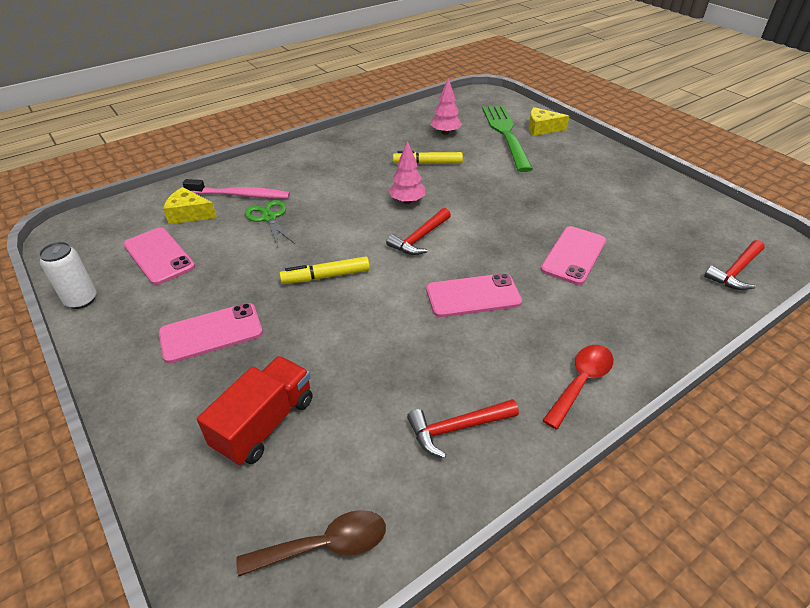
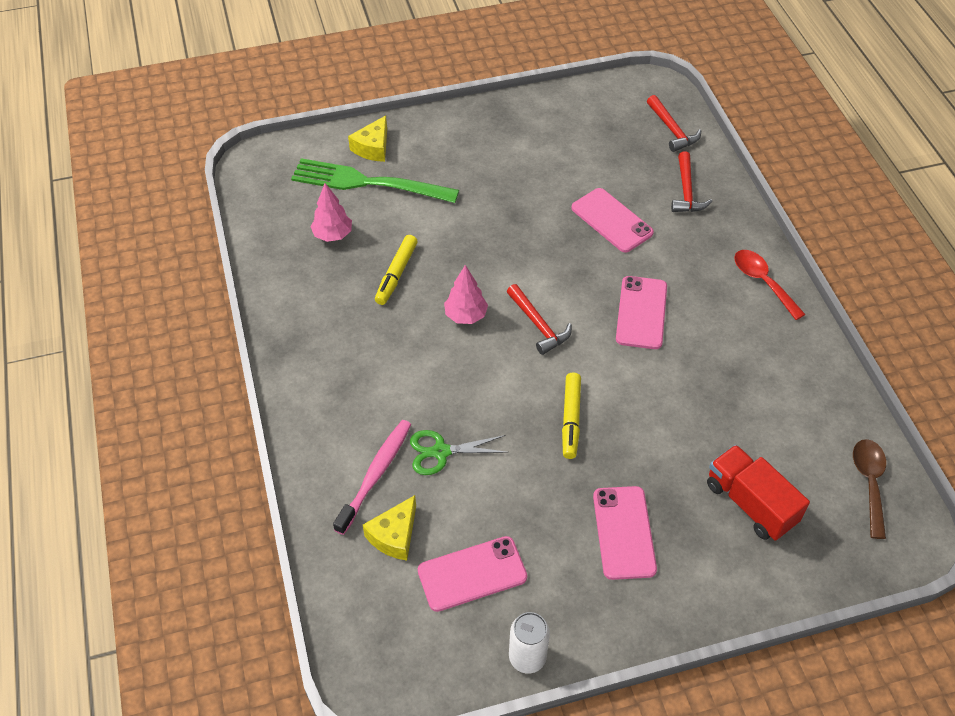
camera: 70 degrees left, 10 degrees up
(457, 428) = (787, 374): red hammer -> red hammer (686, 191)

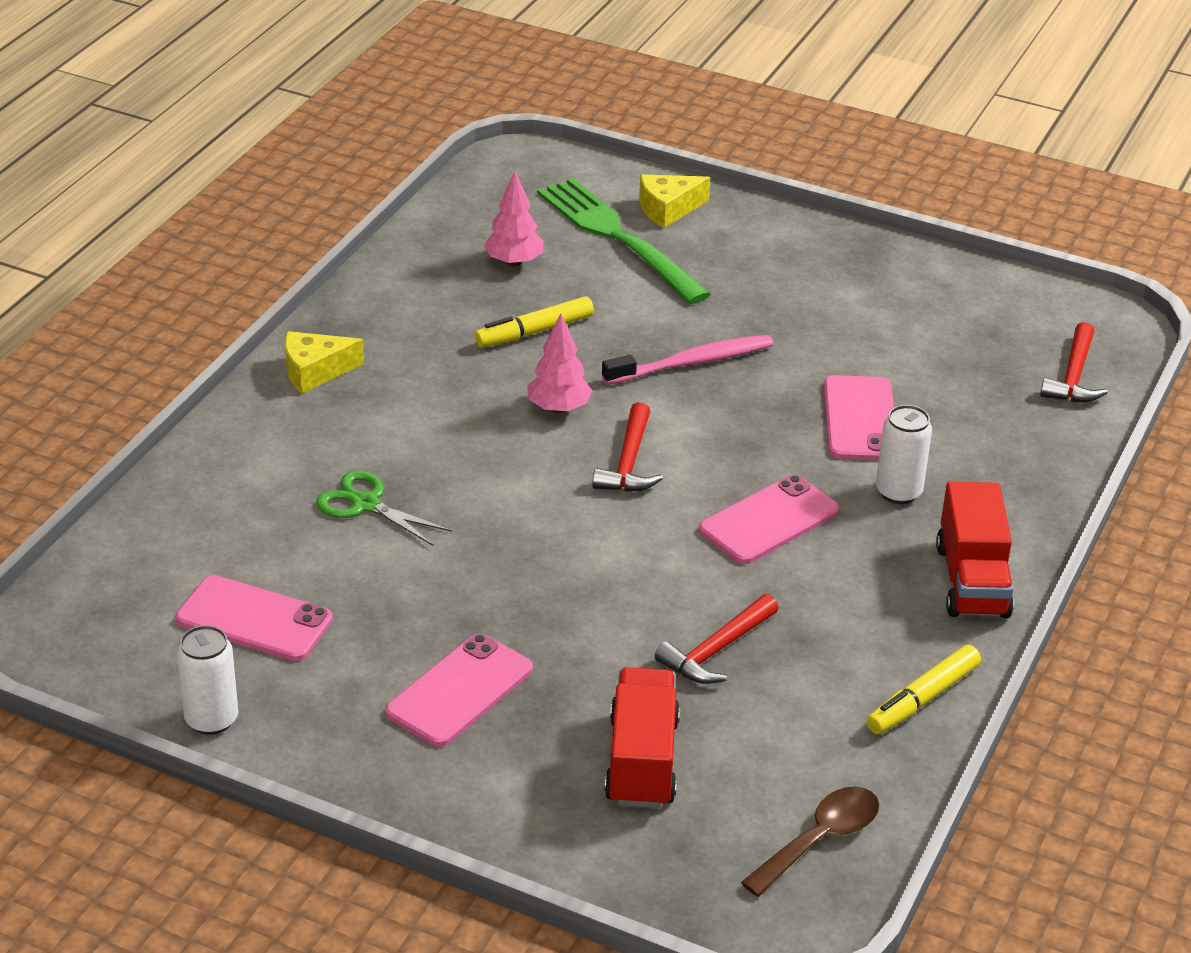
camera: 40 degrees right, 15 degrees down
(375, 474) = (274, 482): pink toothbrush -> pink toothbrush (692, 362)
(394, 535) = (224, 541): yellow cheese -> yellow cheese (315, 371)
(571, 419) = (544, 562): yellow marker -> yellow marker (923, 699)
(676, 252) = (898, 492): none -> white can
(686, 191) = (1002, 443): red hammer -> red hammer (716, 650)
(763, 282) = (972, 581): red spoon -> red truck

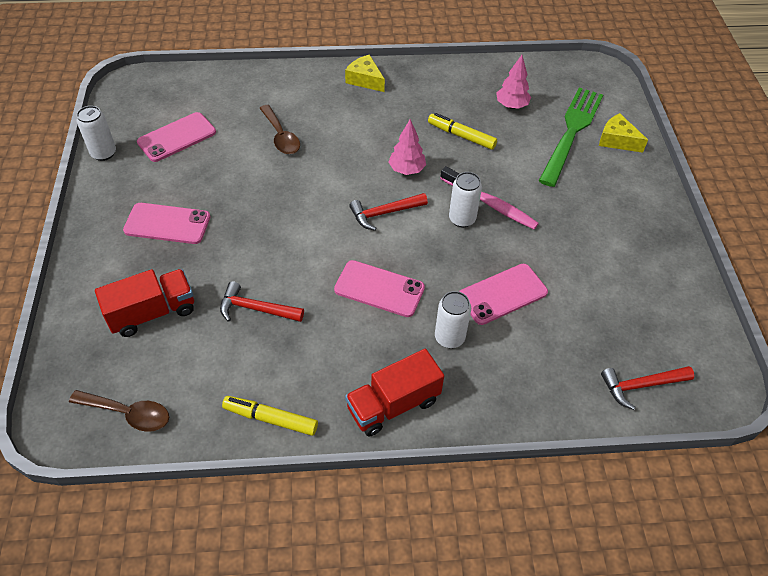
camera: 60 degrees right, 15 degrees up
(254, 619) = (177, 137): pink phone -> pink phone turned 60 degrees clockwise
(365, 504) = (281, 136): green scissors -> brown spoon
(700, 398) = (462, 219): none -> white can

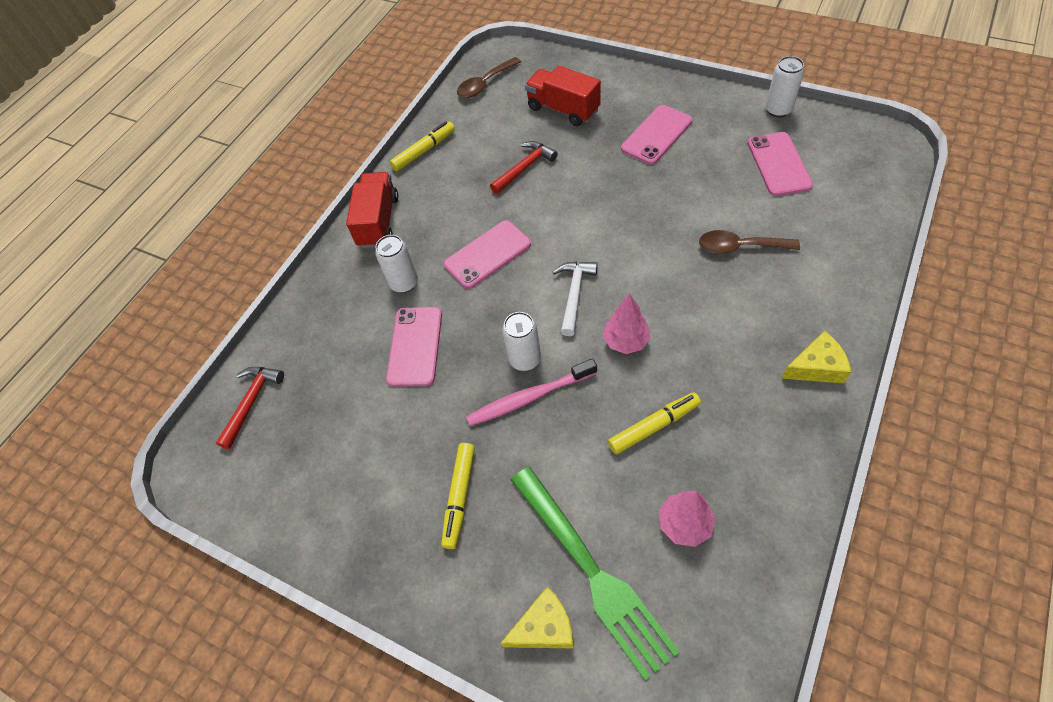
camera: 130 degrees right, 5 degrees up
(152, 313) = (563, 109): red truck -> red truck turned 120 degrees clockwise
(384, 213) = (574, 294): red hammer -> white hammer
(586, 209) = (460, 497): none -> yellow marker

